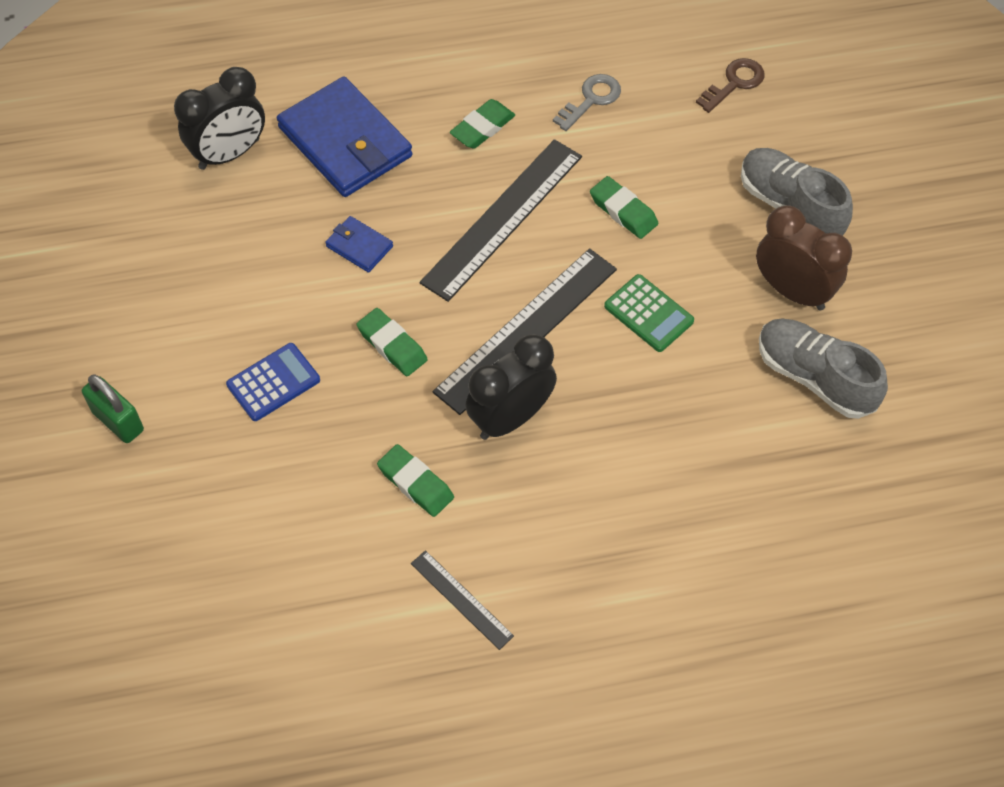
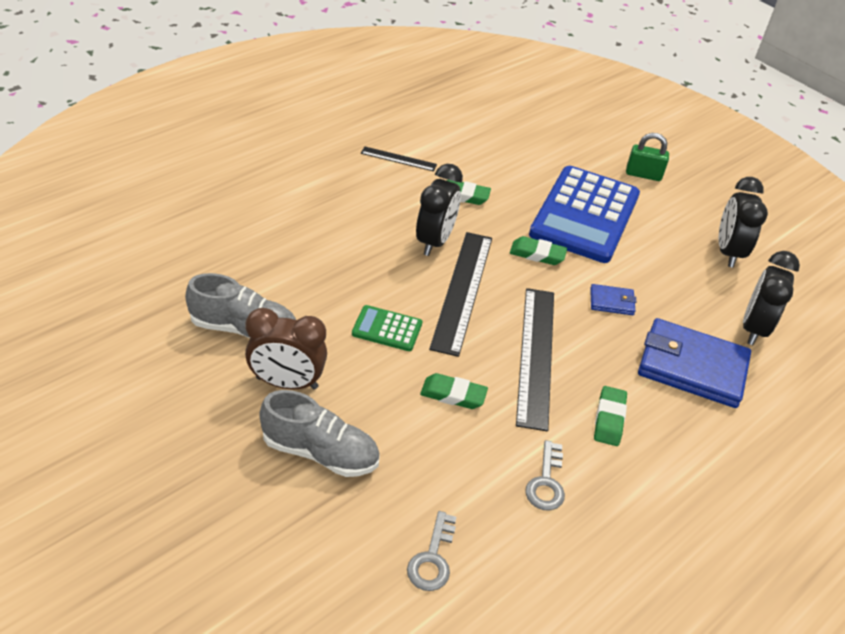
camera: 145 degrees right, 15 degrees down
(145, 254) = (728, 252): none -> black clock
(273, 382) = (584, 215): blue calculator -> blue calculator, size x2.26
(734, 83) = (432, 558): brown key -> grey key

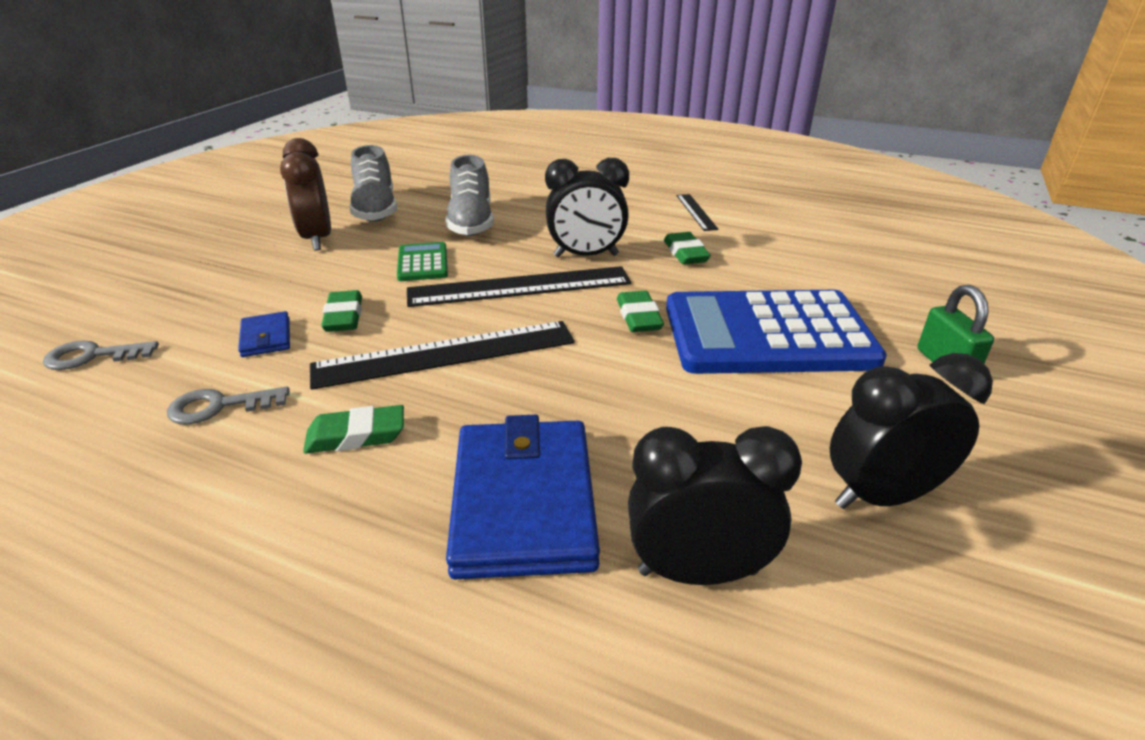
camera: 70 degrees right, 10 degrees down
(320, 452) = (233, 271): grey shoe -> grey shoe (471, 222)
(612, 302) = (605, 392): blue wallet -> blue wallet (266, 338)

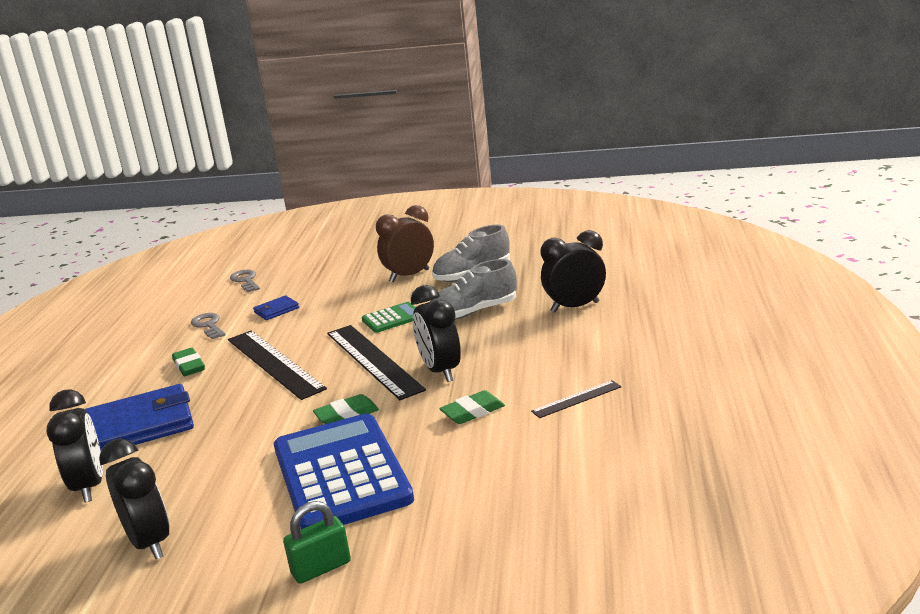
camera: 75 degrees right, 10 degrees down
(344, 317) = (307, 321): green eraser -> none
(523, 184) = (575, 307): none -> black clock

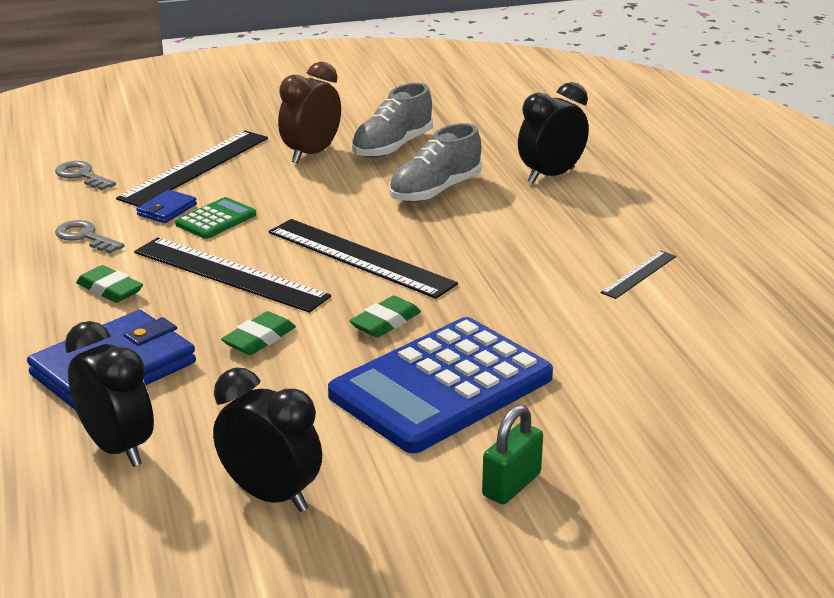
camera: 25 degrees left, 5 degrees up
(322, 280) = (195, 168): none -> black ruler
(341, 474) = (441, 386): blue calculator -> blue calculator turned 90 degrees counterclockwise
(392, 318) = (338, 207): green calculator -> green calculator (216, 219)
(440, 371) = (455, 261): black clock -> none
(473, 412) = (535, 301): green eraser -> green eraser (259, 339)

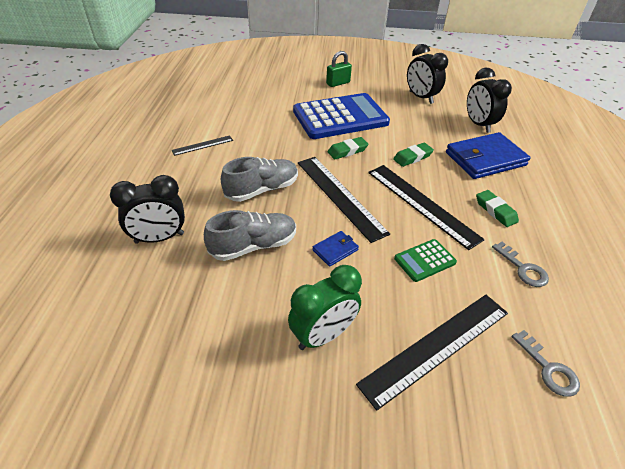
camera: 160 degrees left, 15 degrees up
(167, 210) = (462, 285): blue wallet -> blue wallet (335, 250)
(311, 154) = (323, 335): brown clock -> green clock
(392, 147) = (245, 322): grey shoe -> grey shoe (262, 190)

